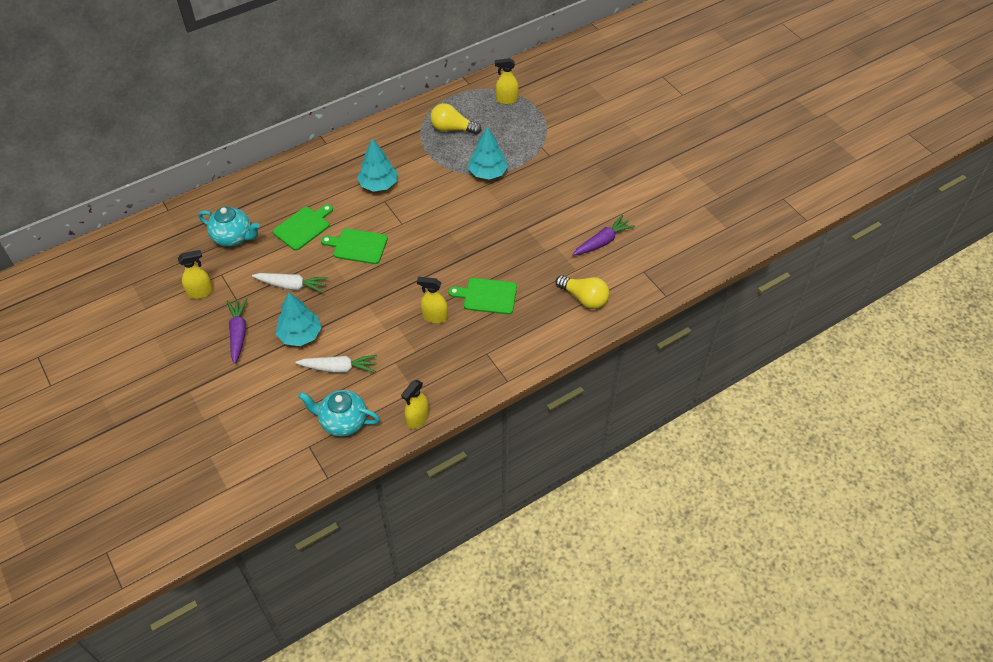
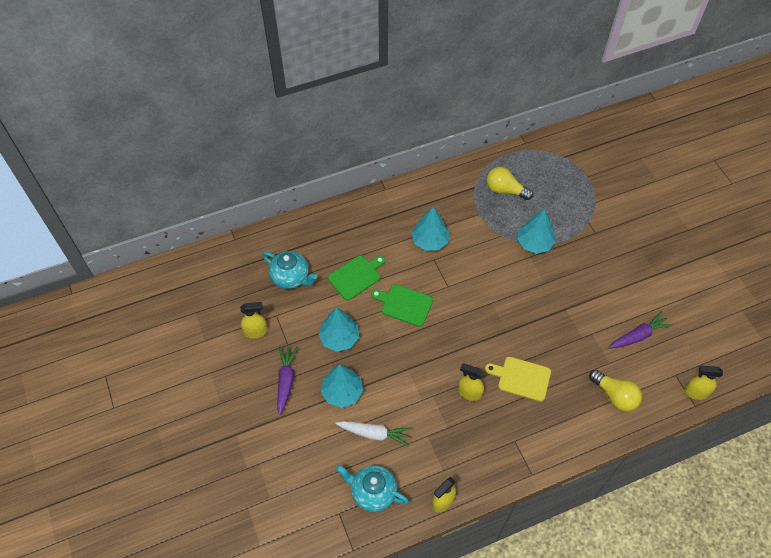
camera: 10 degrees right, 5 degrees up
(291, 286) = (339, 338): white carrot -> turquoise tree
(487, 296) = (521, 378): green cutting board -> yellow cutting board
(506, 100) = (559, 166): yellow spray bottle -> yellow spray bottle (695, 392)

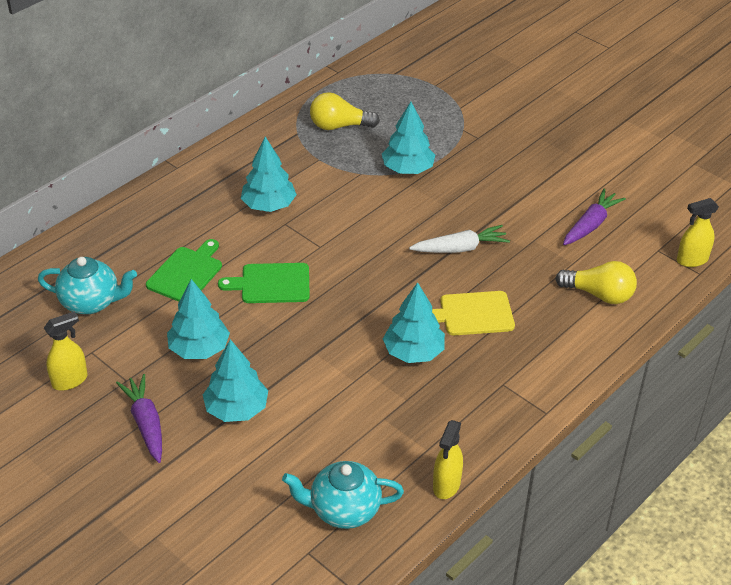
camera: 25 degrees left, 15 degrees down
(374, 433) = (309, 441): white carrot -> white carrot (460, 248)
(469, 393) = (413, 352): yellow spray bottle -> turquoise tree

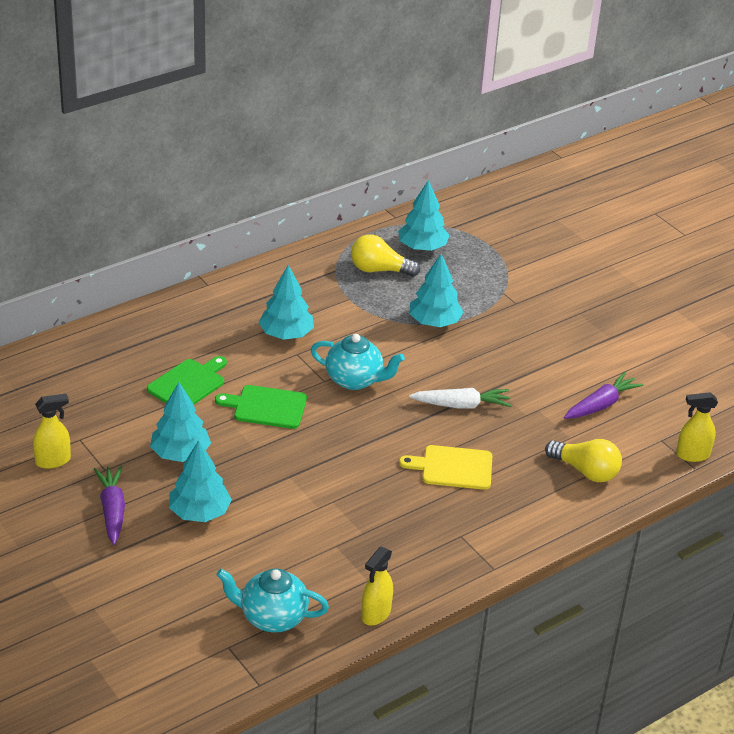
camera: 10 degrees right, 5 degrees down
(91, 302) = (91, 395): turquoise teapot -> turquoise teapot (355, 380)
(413, 352) = (384, 492): turquoise tree -> turquoise tree (422, 247)

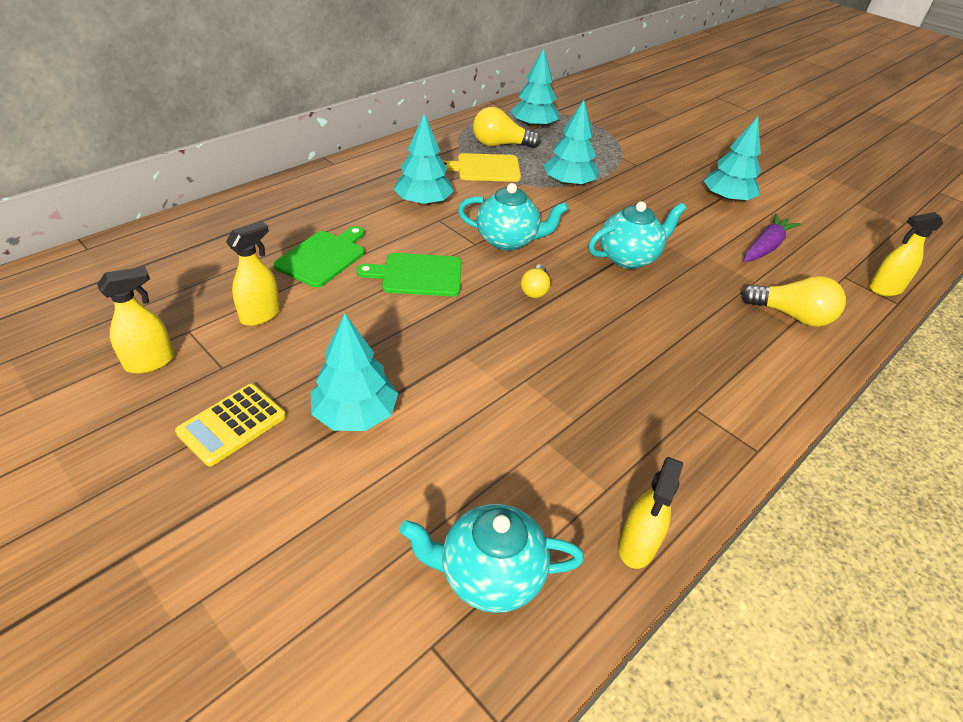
camera: 10 degrees left, 5 degrees up
(112, 510) = (232, 424): purple carrot -> yellow calculator
(134, 431) = (261, 315): none -> yellow spray bottle
(180, 454) = (321, 337): turquoise tree -> turquoise tree (726, 199)
(364, 428) = (535, 289): none -> yellow light bulb
(453, 467) = (649, 325): yellow cutting board -> yellow cutting board (485, 168)
(461, 405) = (628, 258): white carrot -> turquoise teapot

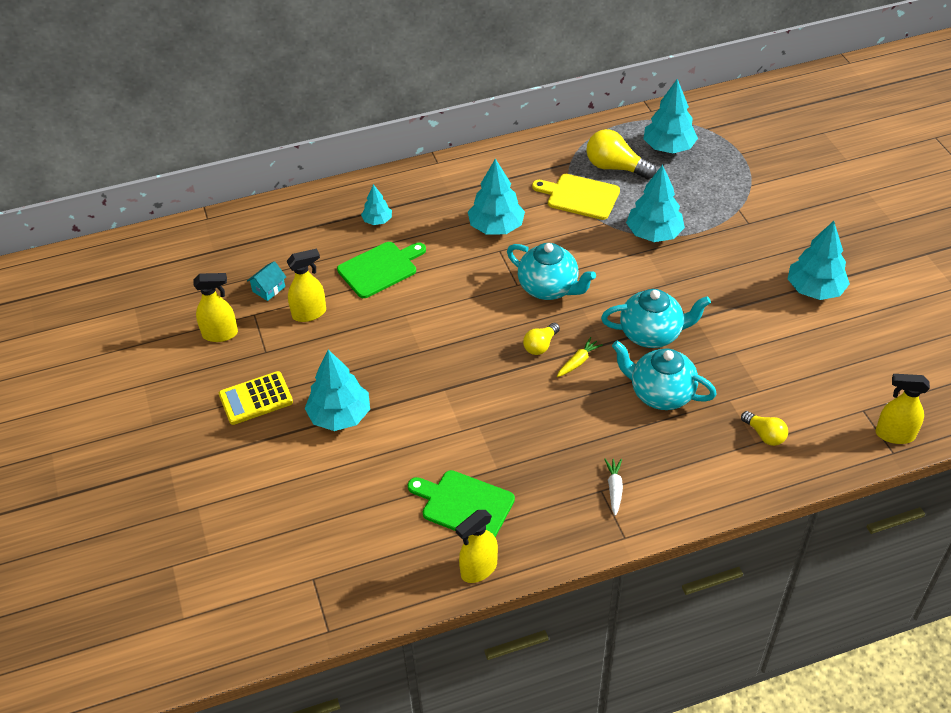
camera: 30 degrees right, 5 degrees up
(197, 301) = (268, 289): none -> turquoise house
(297, 217) = (377, 220): none -> turquoise tree
(418, 275) = (448, 306): green cutting board -> green cutting board (464, 505)
(489, 575) = (369, 552): turquoise teapot -> turquoise teapot (660, 394)
(581, 295) = (578, 362): none -> yellow carrot
(707, 404) = (614, 489): none -> white carrot
(765, 247) = (806, 356): purple carrot -> none
(791, 316) = (764, 435): yellow light bulb -> yellow light bulb, size x0.59

